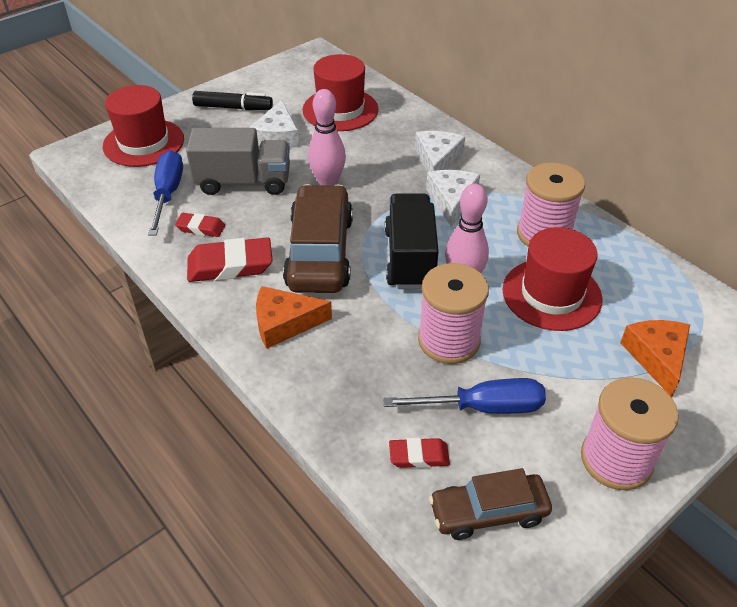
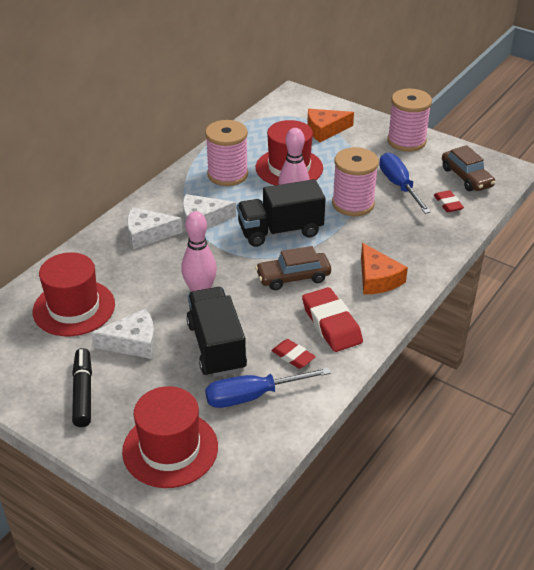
camera: 105 degrees left, 5 degrees down
(201, 228) = (293, 356): red eraser -> red eraser turned 45 degrees counterclockwise
(243, 182) = (216, 346): grey truck -> black truck
(320, 252) = (293, 277): brown car -> brown car, size x0.61

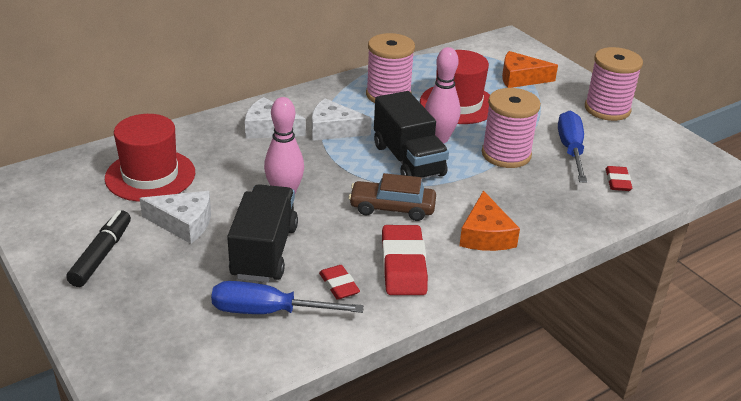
camera: 20 degrees right, 5 degrees down
(170, 449) = (146, 336): red hat -> none
(280, 231) = (408, 160): black truck -> black truck turned 120 degrees counterclockwise
(466, 177) = (657, 160): brown car -> none

